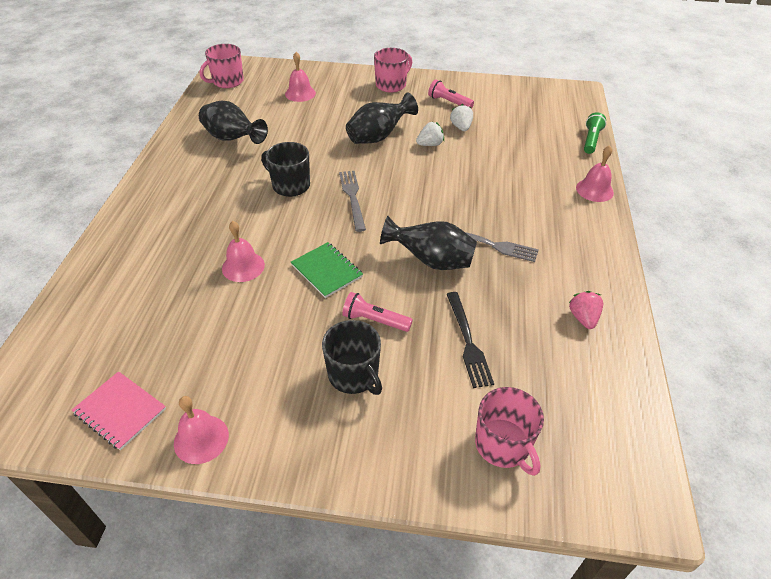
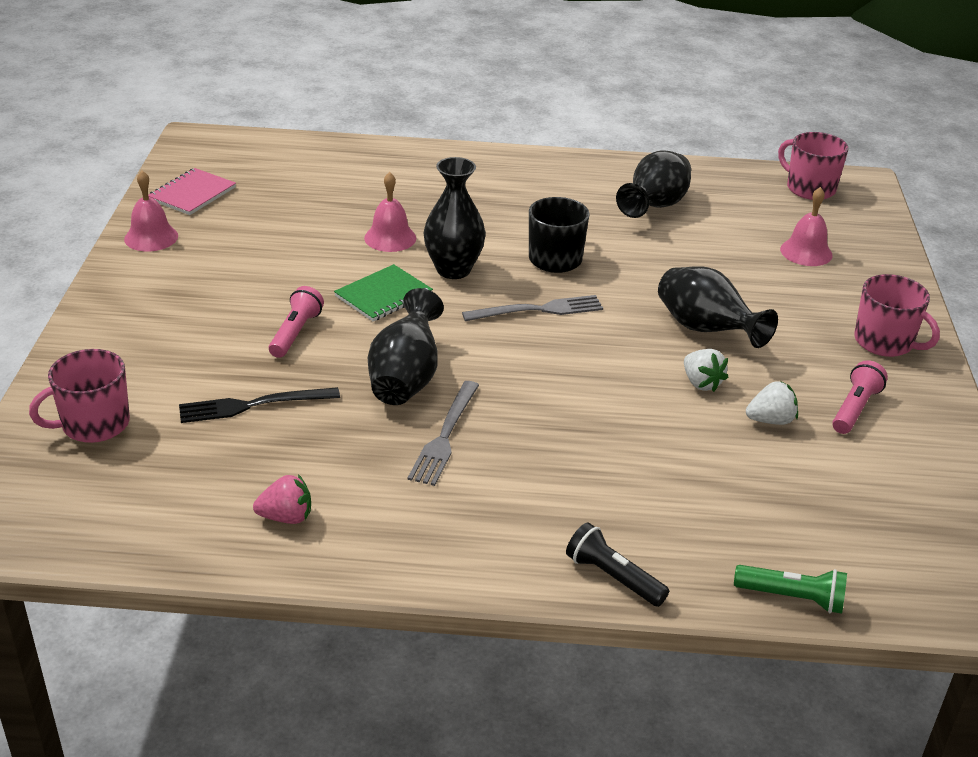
camera: 85 degrees right, 10 degrees down
(296, 234) = (453, 270): none -> black vase
(354, 375) = (213, 320): black mug -> none
(594, 190) = (613, 577): pink bell -> black flashlight

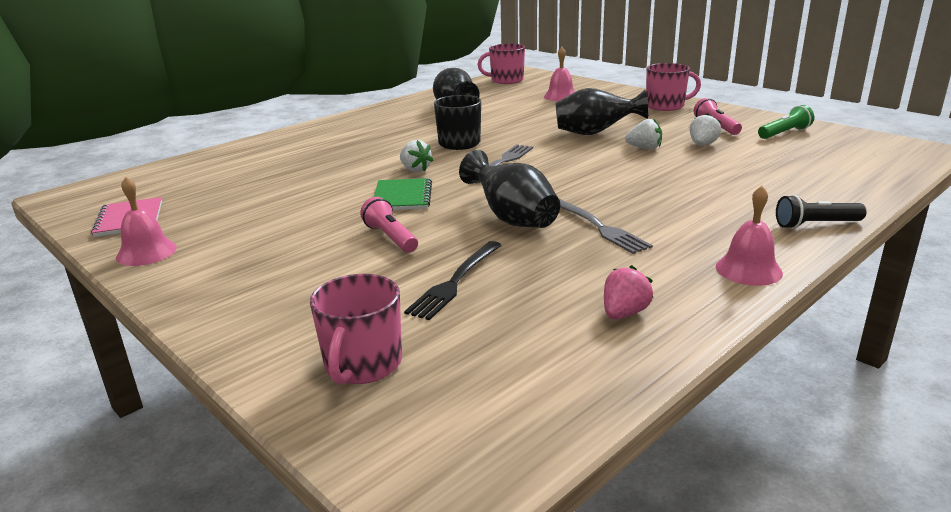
camera: 45 degrees left, 10 degrees down
(390, 238) = (340, 175): pink bell -> pink bell (748, 270)
(453, 270) = (415, 170): black vase -> white strawberry
(792, 598) = (877, 187): green flashlight -> green flashlight (784, 133)

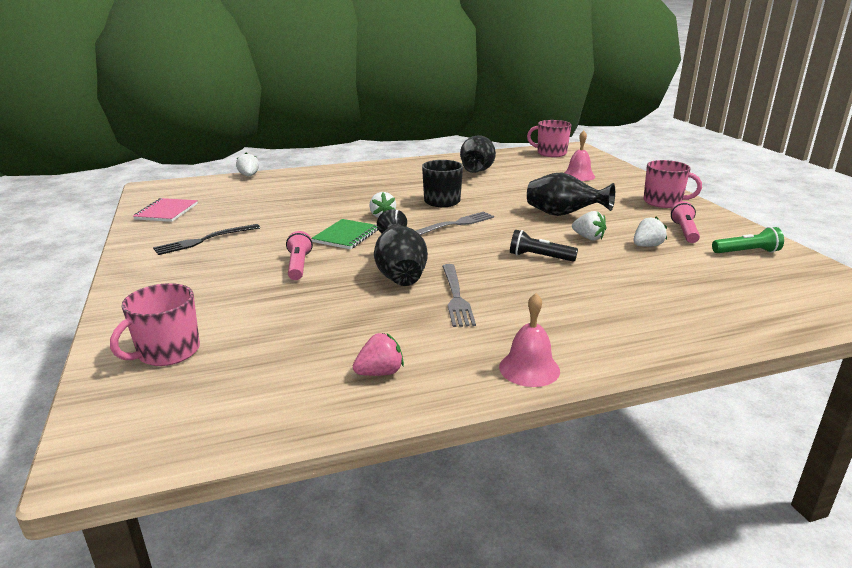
camera: 25 degrees right, 0 degrees up
(146, 252) = (148, 237): pink bell -> none
(187, 159) = (249, 176): none -> white strawberry
(455, 281) = (297, 311): black fork -> black fork (204, 240)
(815, 225) = (650, 347): black flashlight -> black flashlight (539, 257)

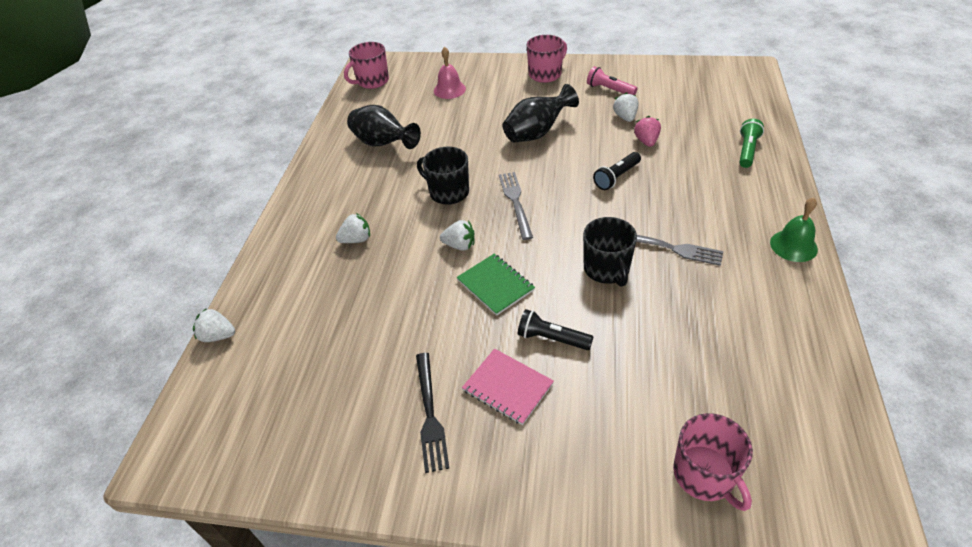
camera: 60 degrees left, 20 degrees up
(167, 212) = (294, 448): pink notebook -> pink notebook (507, 387)
(298, 265) = (552, 338): pink flashlight -> black flashlight
(380, 373) = (780, 327): pink strawberry -> pink strawberry (646, 141)
(400, 273) = (607, 269): black vase -> black mug
(529, 368) = (793, 246): pink bell -> green bell
(588, 238) = (593, 138): white strawberry -> white strawberry (356, 239)
(747, 252) = (659, 81): green flashlight -> green flashlight (747, 150)

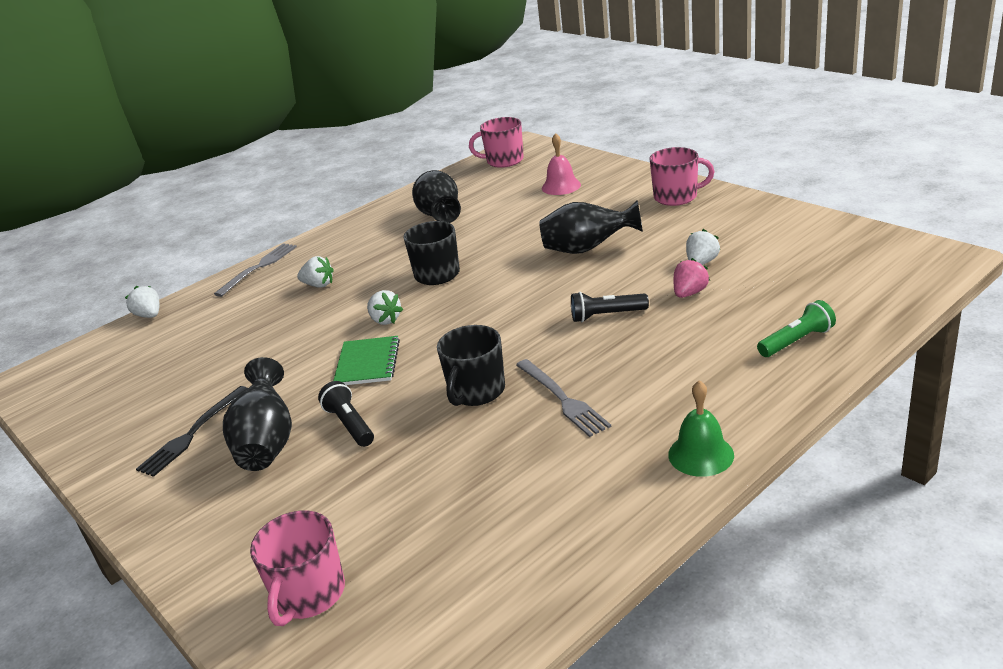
camera: 40 degrees right, 15 degrees down
(507, 387) = (267, 443): pink notebook -> black vase
(515, 202) = (480, 303): grey fork -> grey fork (259, 267)
(609, 90) = (724, 231): pink flashlight -> none

